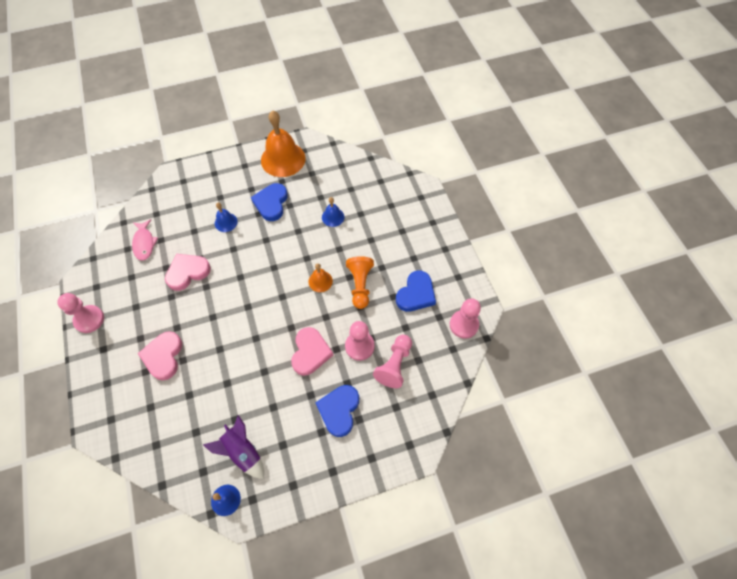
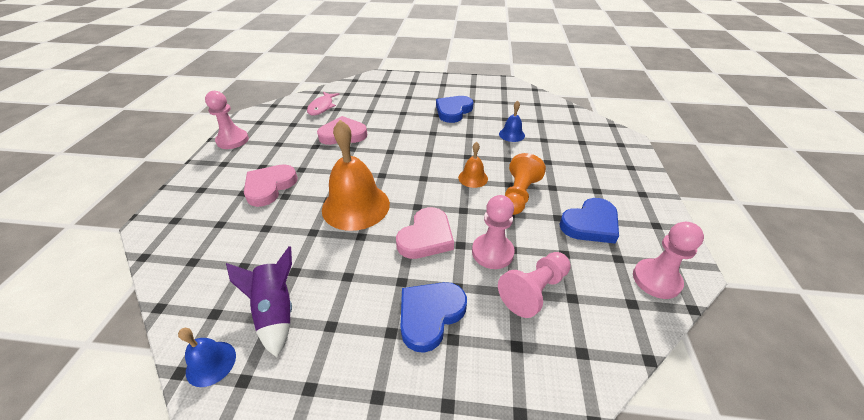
camera: 25 degrees right, 20 degrees down
(226, 222) = (402, 112): blue bell -> none
(283, 159) = (481, 88): orange bell -> orange bell (356, 206)

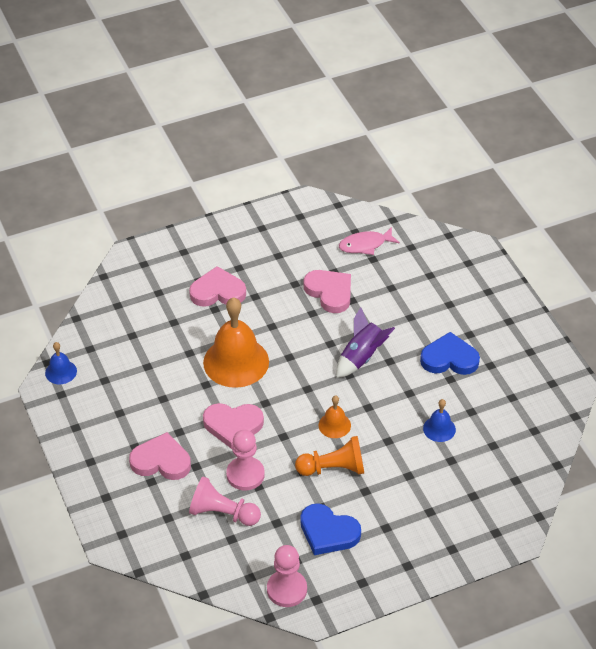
camera: 60 degrees right, 5 degrees up
(232, 140) = (257, 220): pink pawn -> none
(276, 312) = (111, 378): purple rocket -> purple rocket (361, 357)
(430, 315) = (161, 461): blue heart -> pink heart

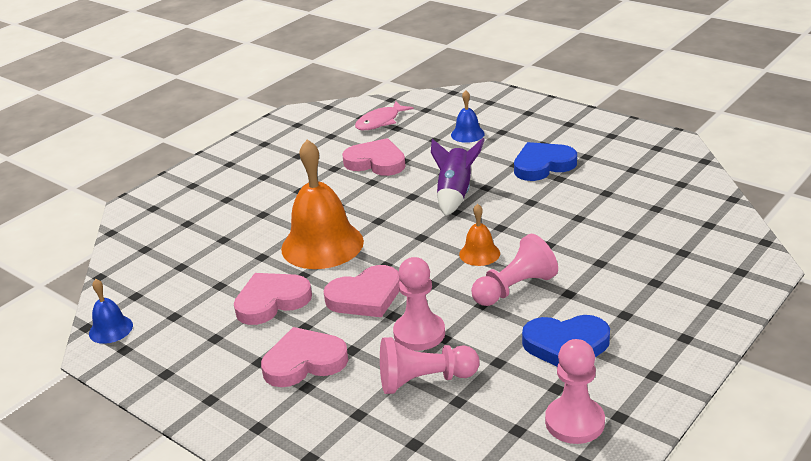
camera: 25 degrees left, 15 degrees down
(218, 291) = (255, 200): pink heart -> pink heart (271, 301)
(333, 468) = (514, 288): orange pawn -> pink pawn
(439, 429) = (590, 216): blue bell -> blue bell (467, 134)

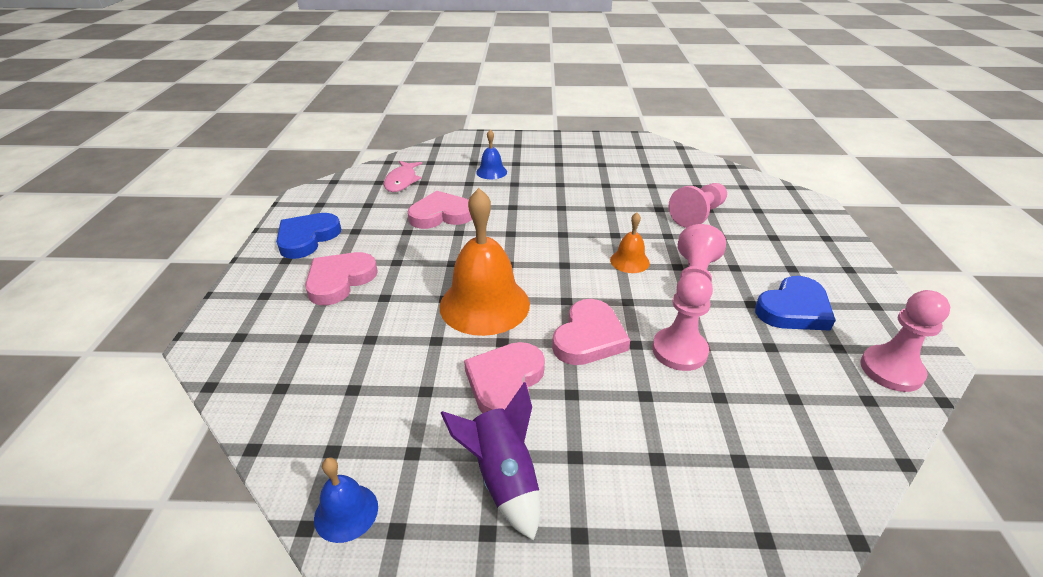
camera: 40 degrees left, 5 degrees up
(304, 362) = (620, 432): pink heart -> pink heart (339, 280)
(424, 380) = (744, 393): pink pawn -> pink pawn (698, 215)
(455, 194) = (545, 220): purple rocket -> purple rocket (503, 478)
(543, 165) = (581, 179): blue heart -> blue heart (307, 238)

